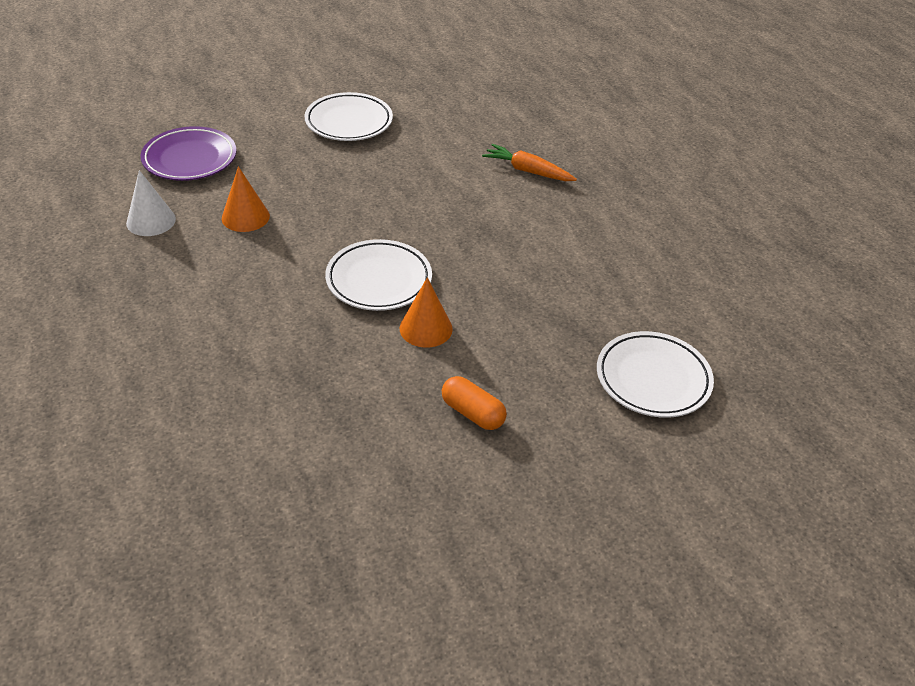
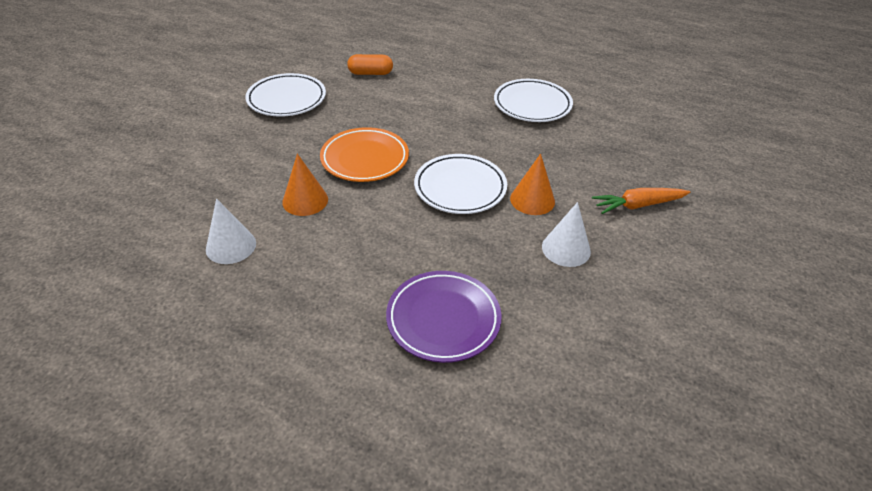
camera: 40 degrees left, 0 degrees up
(190, 159) = (196, 184): purple plate -> purple plate (443, 319)
(337, 209) = (365, 159): none -> orange plate
(389, 386) = (566, 249): none -> white cone
(472, 413) = (632, 232): orange capsule -> orange capsule (370, 73)
(528, 171) = (448, 75): orange carrot -> orange carrot (638, 205)
(653, 379) = (681, 152): white plate -> white plate (532, 105)

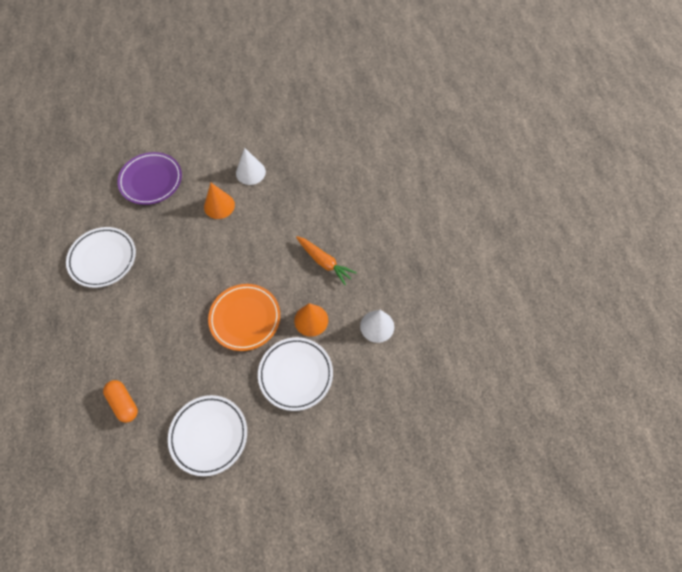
camera: 125 degrees left, 20 degrees up
(443, 319) = (340, 196): purple plate -> purple plate (151, 180)
(460, 188) = (235, 246): white plate -> white plate (295, 374)
(638, 205) = (187, 157): orange carrot -> orange carrot (324, 262)

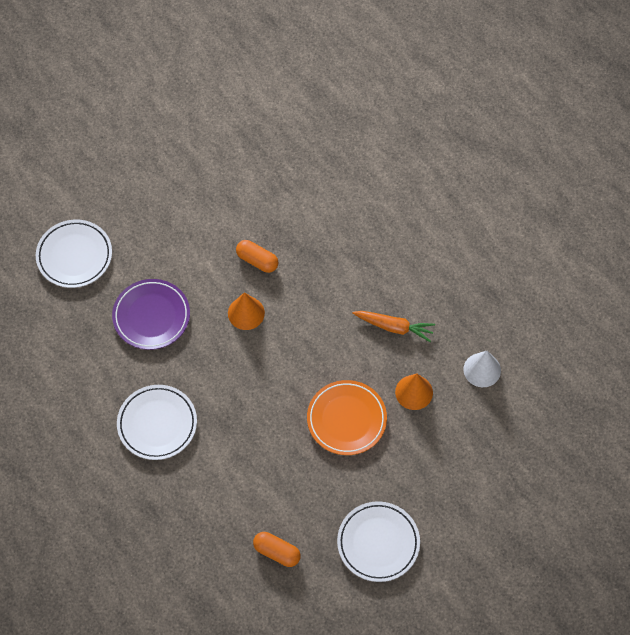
camera: 25 degrees left, 0 degrees up
(250, 172) = (257, 260): white cone -> orange capsule
(295, 374) = (428, 451): white plate -> white plate (74, 256)

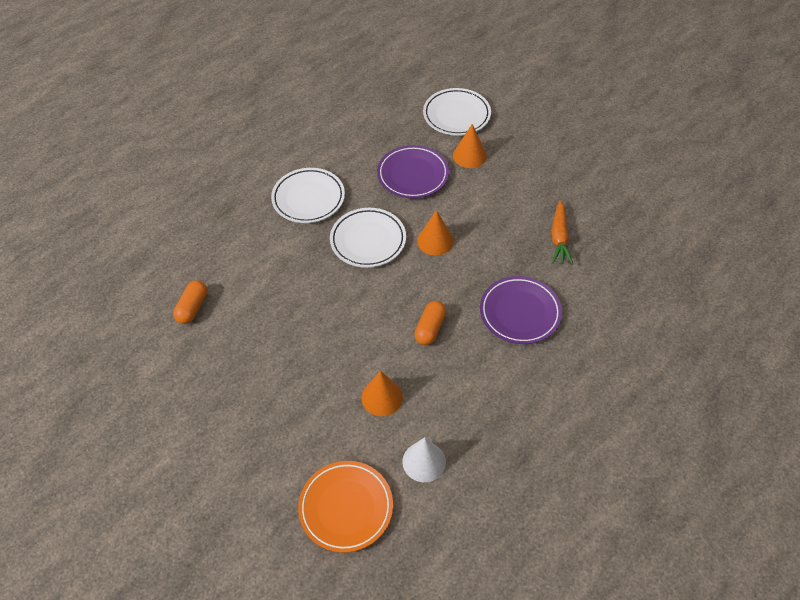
camera: 80 degrees right, 10 degrees down
(139, 257) = (469, 155): none -> orange cone
(257, 260) = (494, 239): orange capsule -> orange capsule (430, 328)
(346, 419) = (339, 341): orange plate -> orange plate (346, 508)
(348, 260) = (520, 313): none -> purple plate
(378, 543) = (208, 391): white plate -> white plate (368, 240)
(394, 327) = (453, 367): orange carrot -> orange carrot (559, 238)

